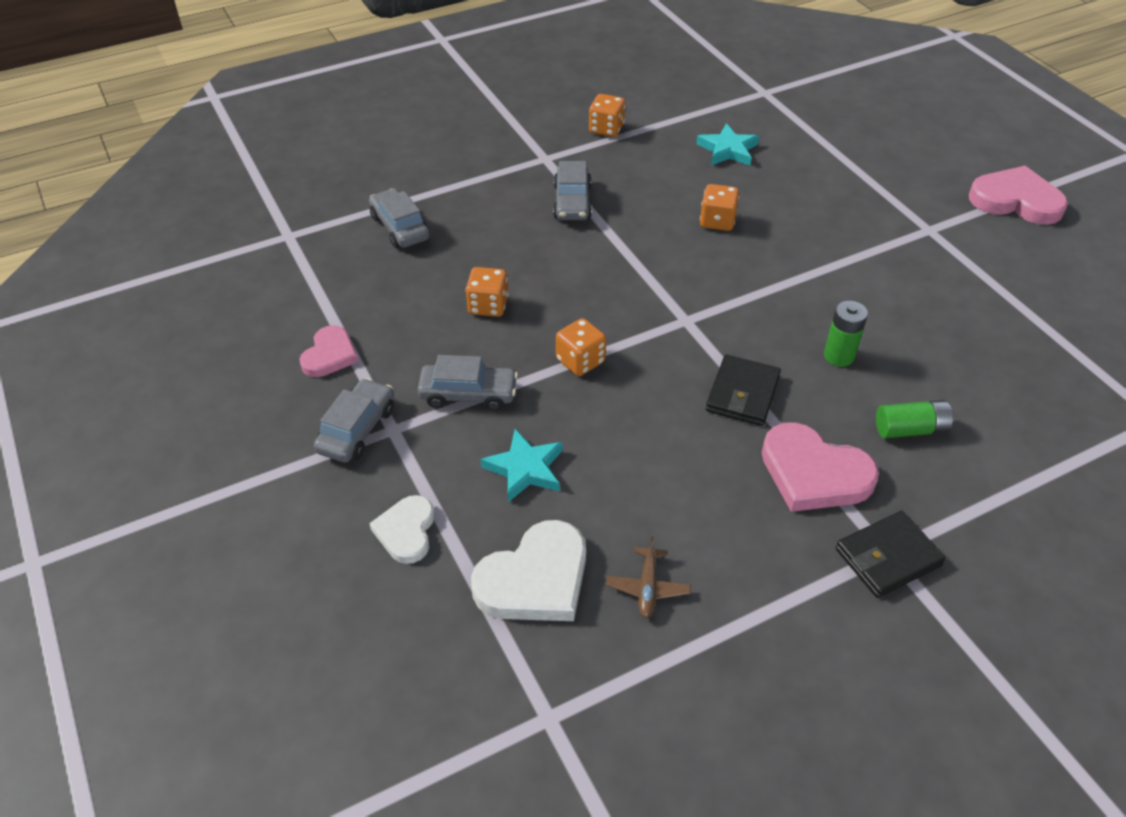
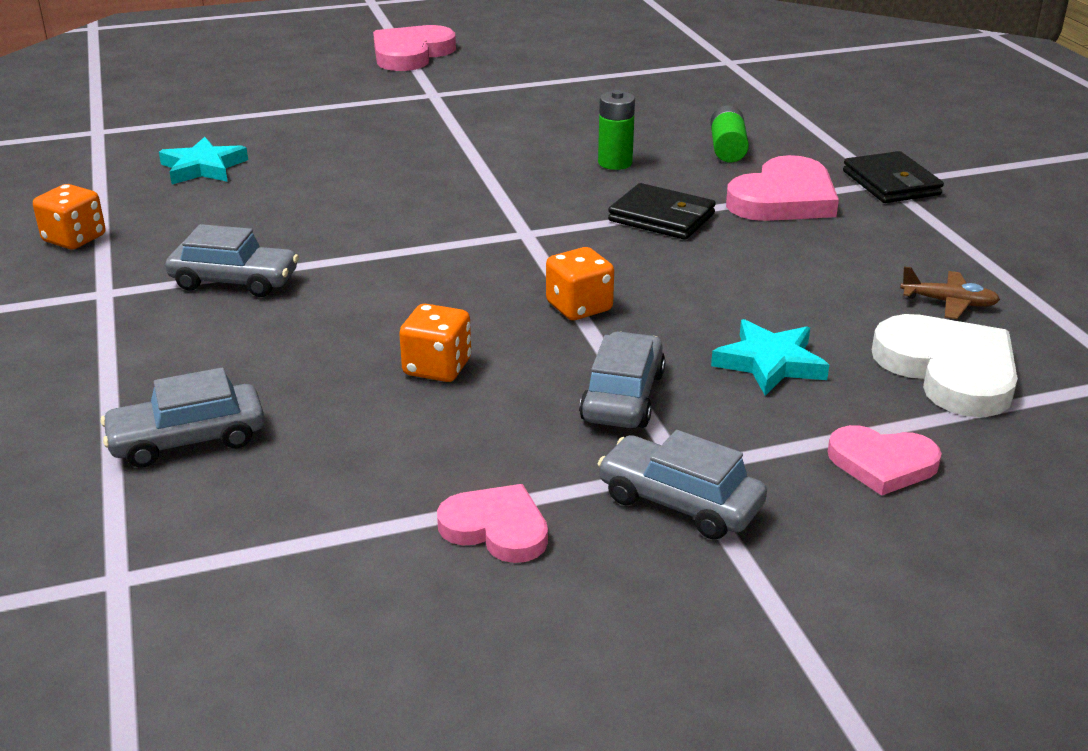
camera: 80 degrees left, 15 degrees down
(406, 531) = (882, 463): white heart -> pink heart
(717, 221) = (347, 192): orange dice -> none

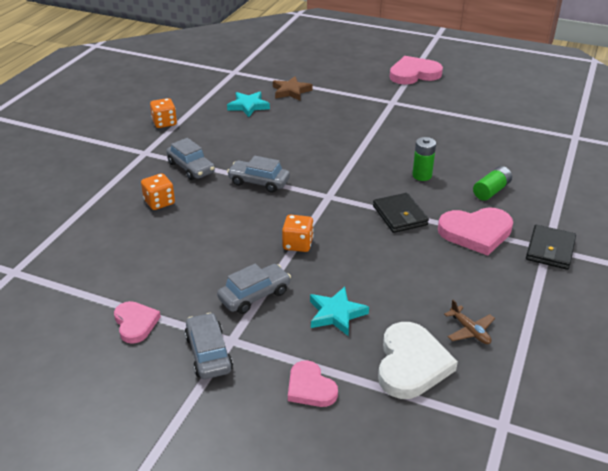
camera: 40 degrees right, 5 degrees up
(188, 440) = (93, 230): grey car -> grey car (259, 182)
(248, 127) = (291, 91): none -> brown star
(437, 367) = (207, 244): orange dice -> orange dice (159, 202)

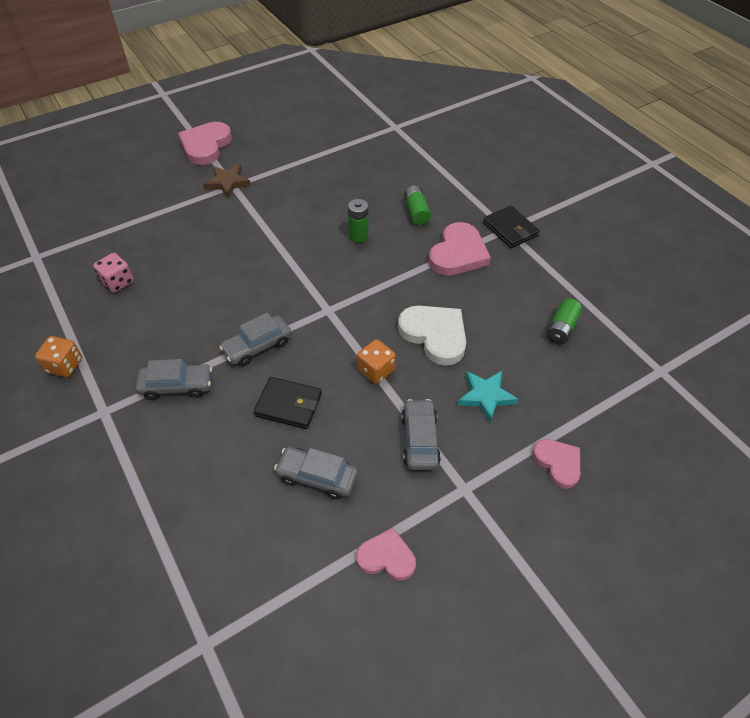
camera: 55 degrees left, 15 degrees up
(159, 202) = (210, 443): orange dice -> none
(208, 353) = (470, 516): grey car -> grey car (317, 477)
(248, 106) = (118, 282): turquoise star -> pink dice
(291, 91) = (131, 237): brown star -> brown star (227, 183)
(310, 388) = (558, 463): pink heart -> pink heart turned 120 degrees counterclockwise
(400, 215) = (398, 282): black wallet -> black wallet (288, 405)
(411, 364) = (573, 384): white heart -> white heart (434, 335)
(469, 331) = (561, 328): brown plane -> green battery

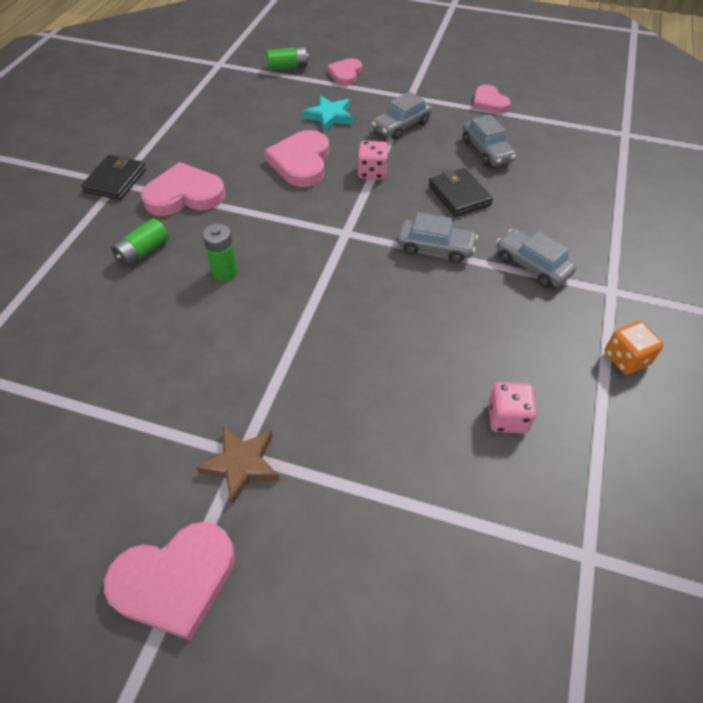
camera: 130 degrees left, 0 degrees up
(376, 370) = (372, 172): orange dice -> pink dice
(434, 335) = (301, 162): white heart -> pink heart
(561, 328) = (222, 111): green battery -> green battery (288, 67)

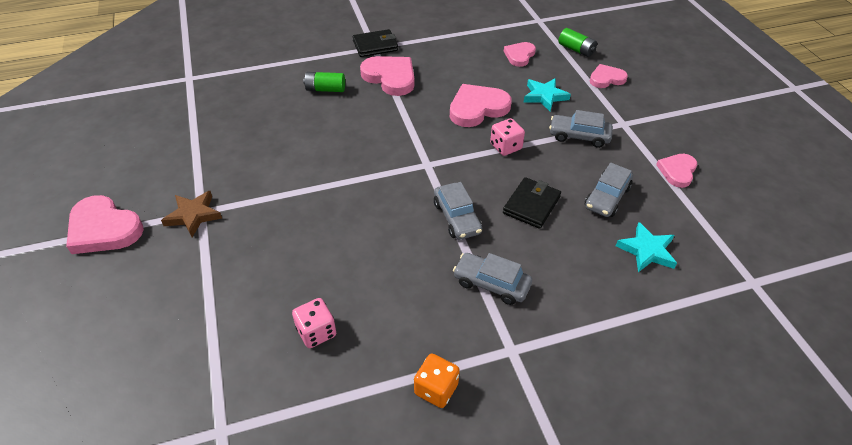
camera: 55 degrees right, 5 degrees down
(225, 271) = (339, 130): green battery -> none
(256, 100) = (519, 55): none -> pink heart
(532, 266) = (491, 284): grey car -> grey car turned 75 degrees counterclockwise
(559, 163) = (647, 250): none -> turquoise star

